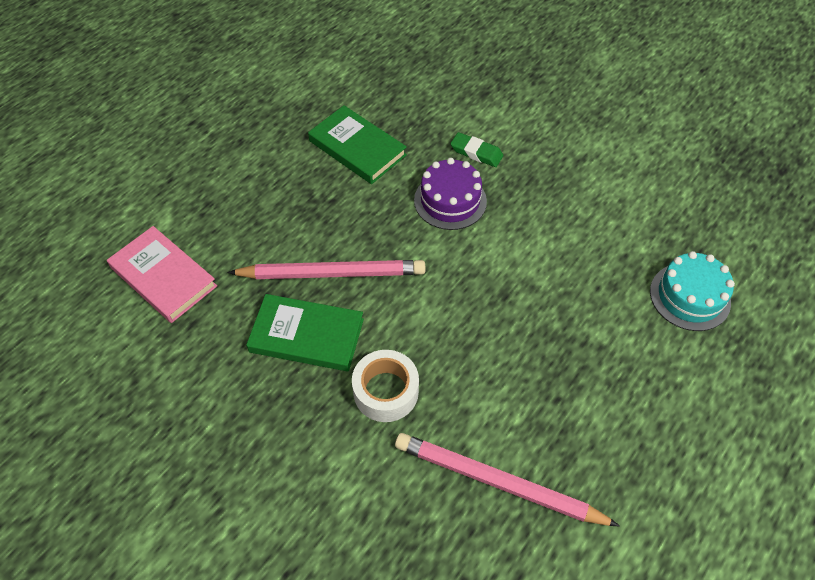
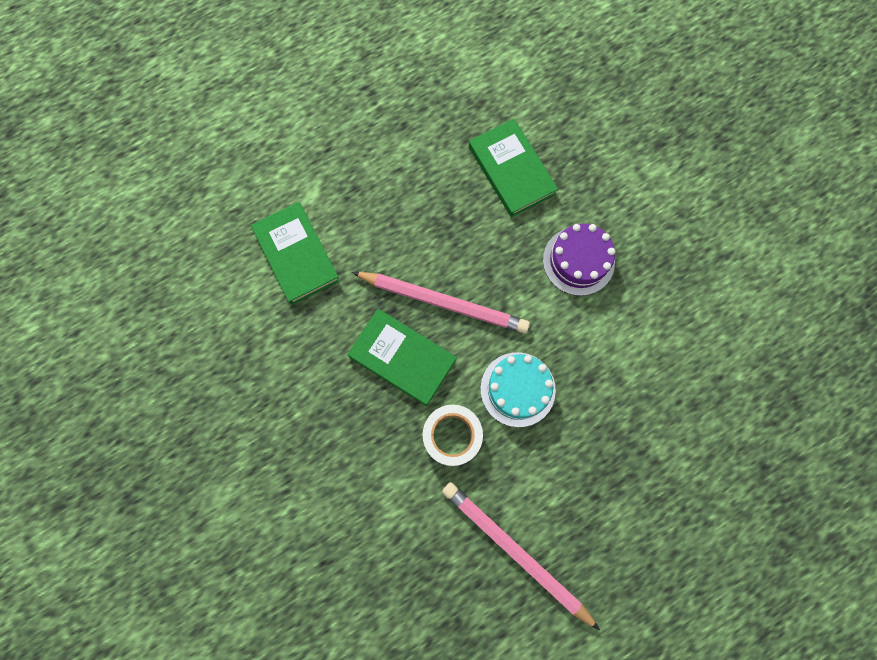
camera: 20 degrees right, 20 degrees up
(163, 277) = (296, 255): pink book -> green book
(476, 152) = (624, 214): green eraser -> none
(690, 296) = (761, 442): turquoise cake -> turquoise cake (517, 389)

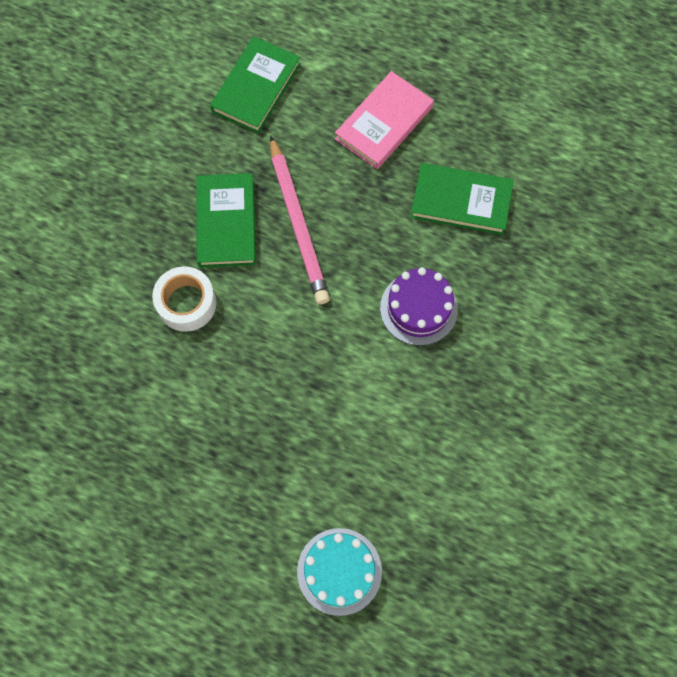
camera: 55 degrees right, 5 degrees down
(403, 180) = (384, 123): none -> pink book
(511, 170) = (461, 201): green book -> green book turned 75 degrees clockwise
(515, 552) = (122, 415): pink pencil -> none
(517, 389) = (264, 330): turquoise cake -> turquoise cake (339, 571)

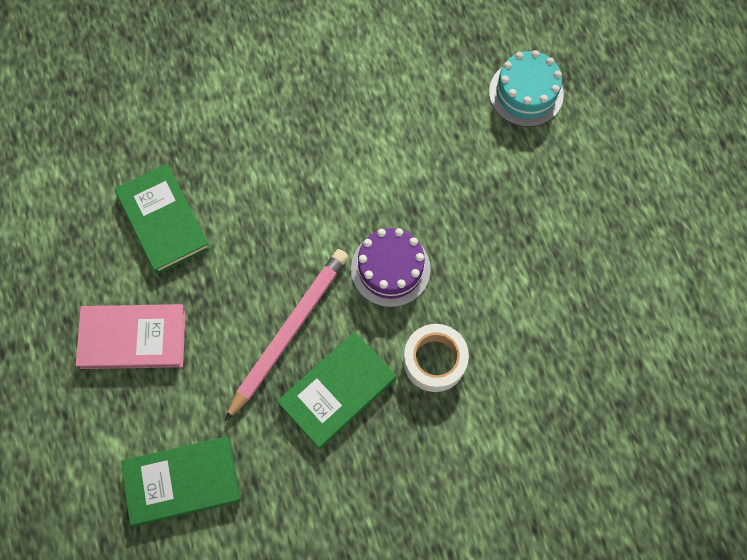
camera: 130 degrees left, 0 degrees up
(418, 308) = (286, 184): purple cake -> purple cake (390, 269)

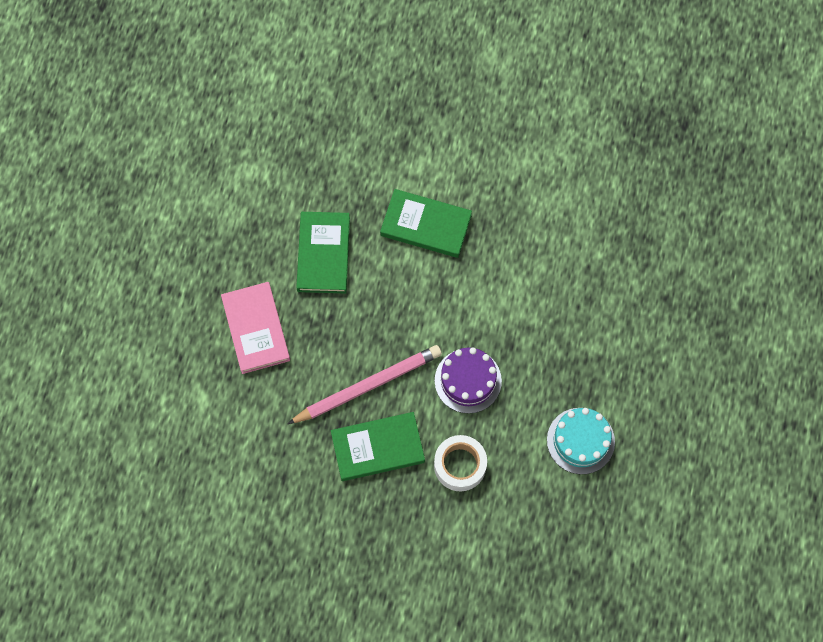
camera: 30 degrees right, 0 degrees up
(133, 338) = (256, 329): pink book -> pink book turned 45 degrees clockwise
(182, 481) = (235, 449): green book -> green book (426, 225)
(526, 93) = (653, 302): turquoise cake -> turquoise cake (580, 441)

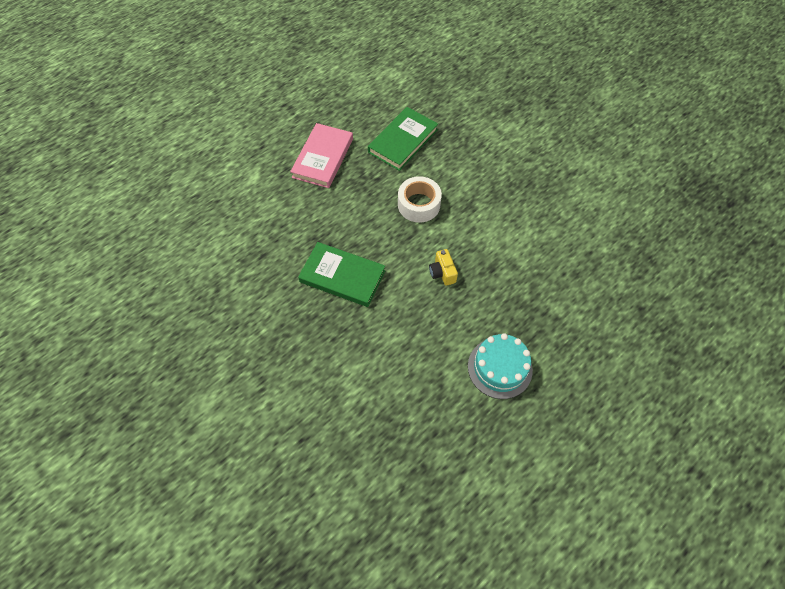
camera: 35 degrees right, 10 degrees down
(368, 386) = (368, 233): pink pencil -> none
(426, 225) = (486, 162): green book -> none
(460, 465) = (392, 325): white tape -> white tape (419, 204)
(468, 380) = (442, 273): purple cake -> yellow camera

